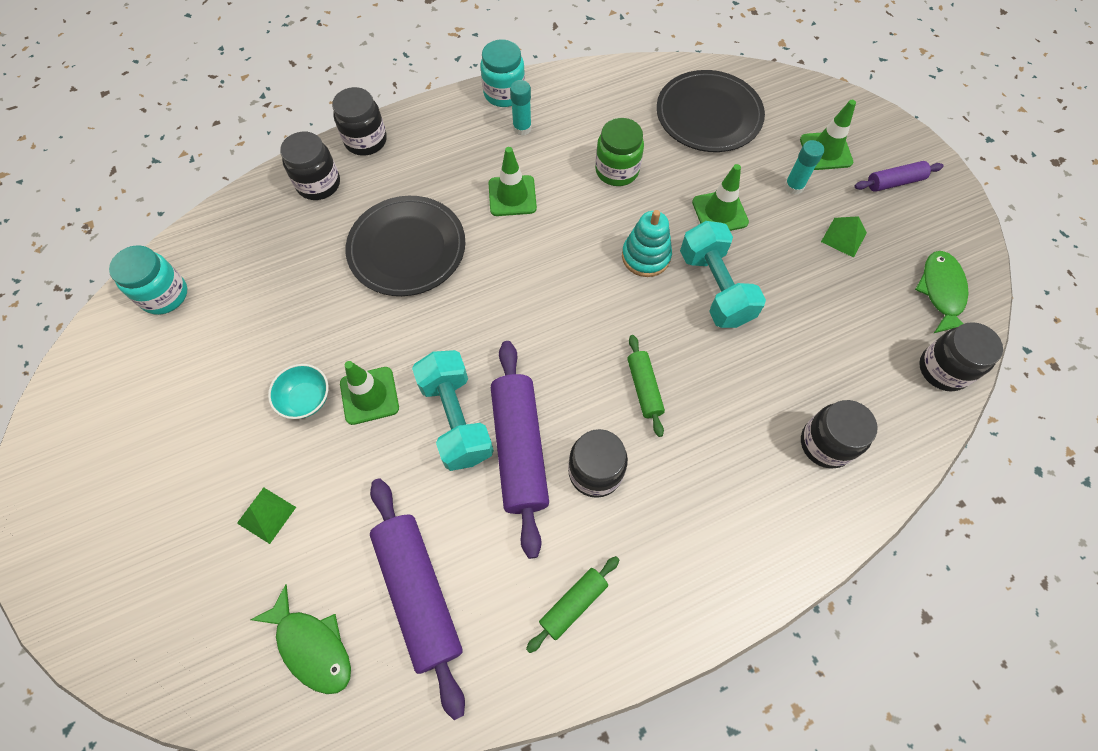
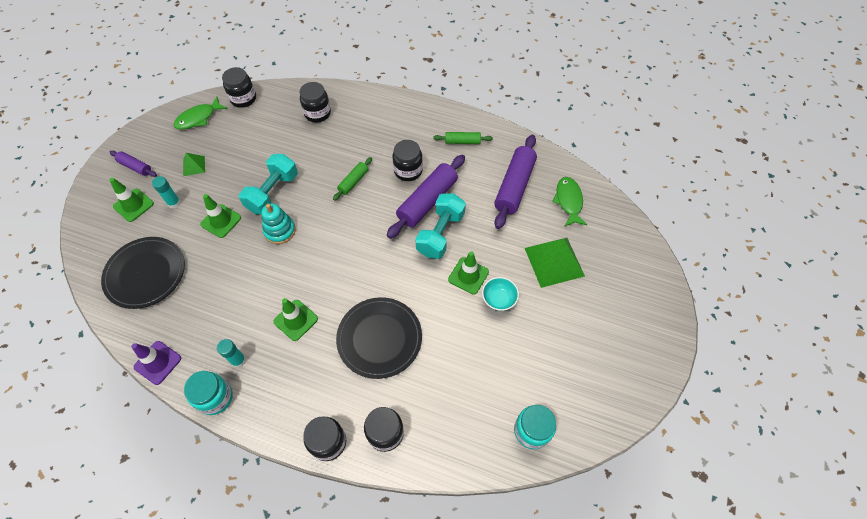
camera: 135 degrees left, 5 degrees down
(266, 515) = (554, 262): green pyramid -> green pyramid, size x1.98
(588, 75) = (158, 362): none -> purple traffic cone
(617, 170) = (230, 285): green jar -> none

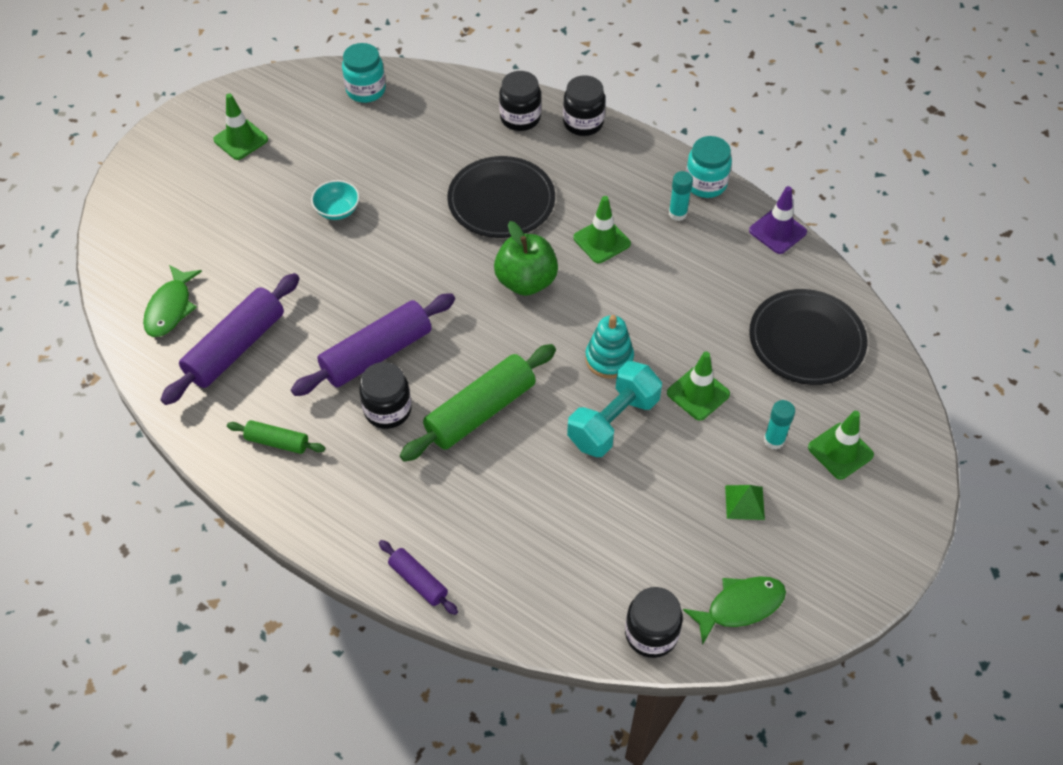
camera: 165 degrees left, 5 degrees down
(135, 167) = (848, 524): purple rolling pin -> purple rolling pin (418, 581)
(317, 113) = (512, 562): black jar -> none
(345, 273) = (526, 281): none -> green apple
(353, 182) = (480, 411): green rolling pin -> green rolling pin, size x1.92
(440, 234) = (377, 303): turquoise dumbbell -> none
(468, 276) = (363, 244): green traffic cone -> green traffic cone (241, 140)
(554, 262) = (242, 236): green pyramid -> none

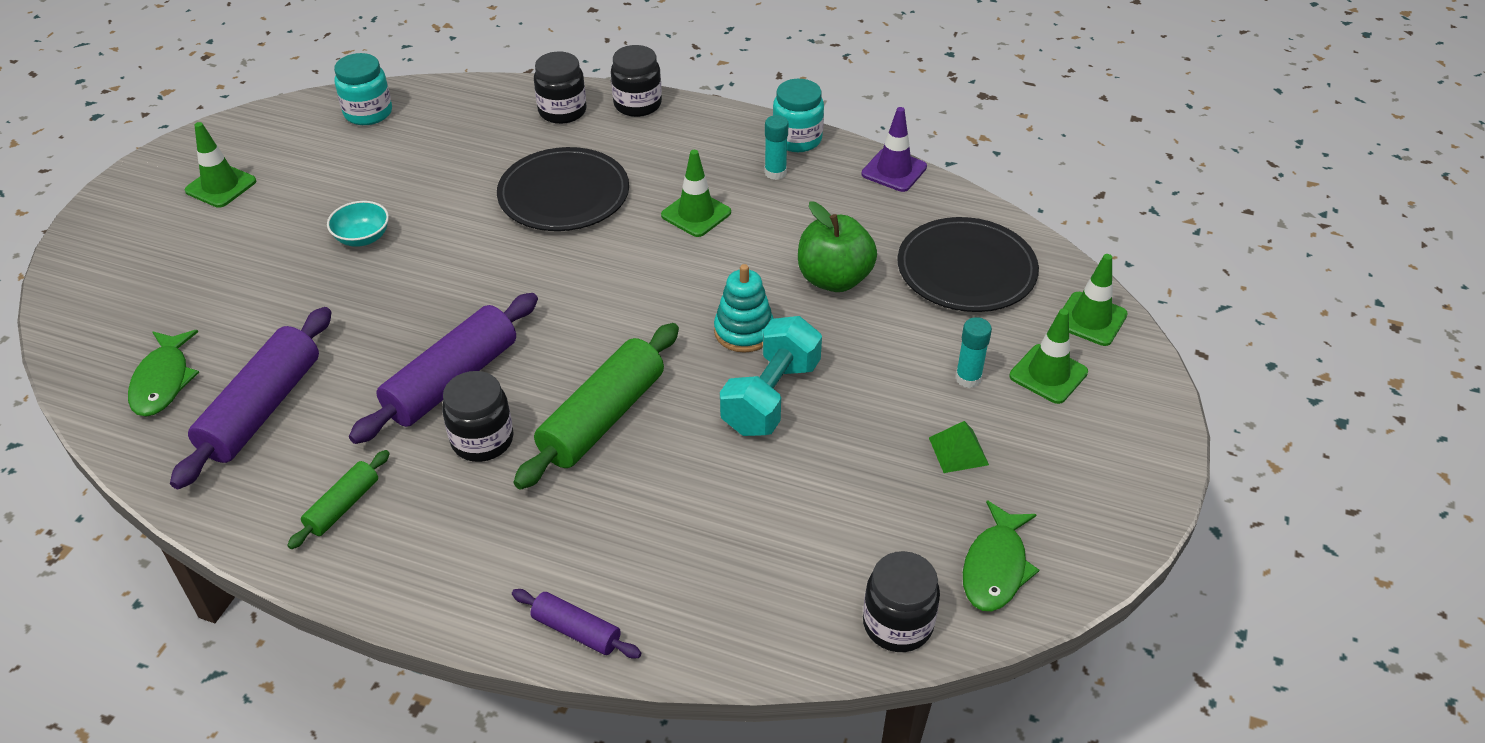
camera: 15 degrees left, 10 degrees down
(277, 442) = (343, 506): green rolling pin -> green rolling pin turned 60 degrees counterclockwise
(526, 281) = (618, 270): green apple -> green apple (834, 279)
(698, 393) = (862, 347): green traffic cone -> green traffic cone (1090, 319)
(740, 606) = (995, 567): green fish -> green fish turned 150 degrees clockwise

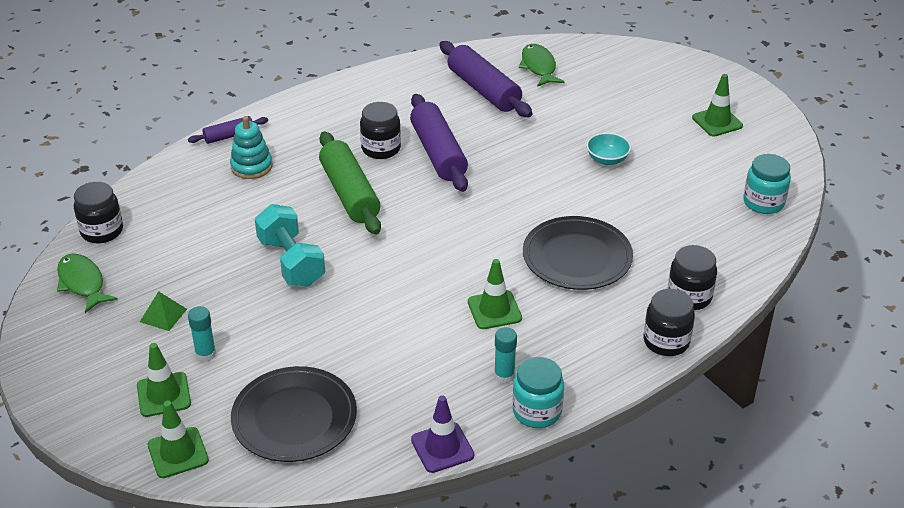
camera: 125 degrees right, 5 degrees down
(163, 381) = (539, 67): green fish -> green fish turned 45 degrees clockwise
(343, 506) = (385, 96): green rolling pin -> none
(744, 331) = (355, 277): turquoise stacking toy -> turquoise stacking toy (251, 166)
(834, 279) = (358, 343): green apple -> none

